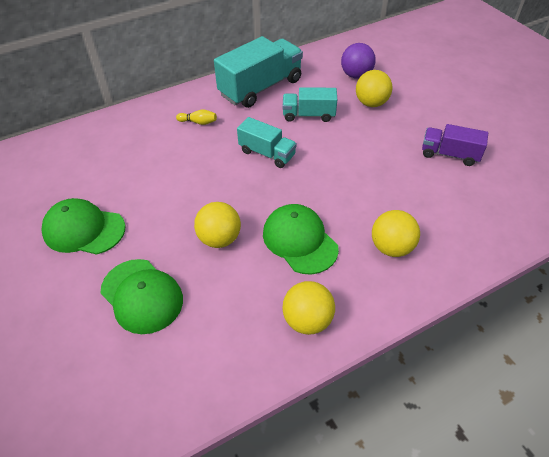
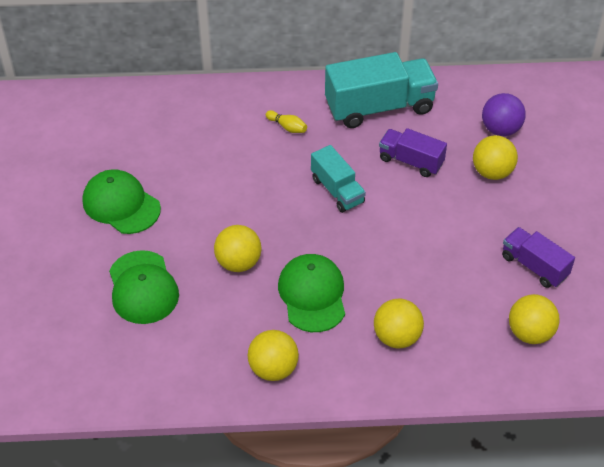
camera: 25 degrees right, 0 degrees up
(308, 115) = (411, 161): turquoise truck -> purple truck
(485, 203) = (530, 333): none -> yellow ball

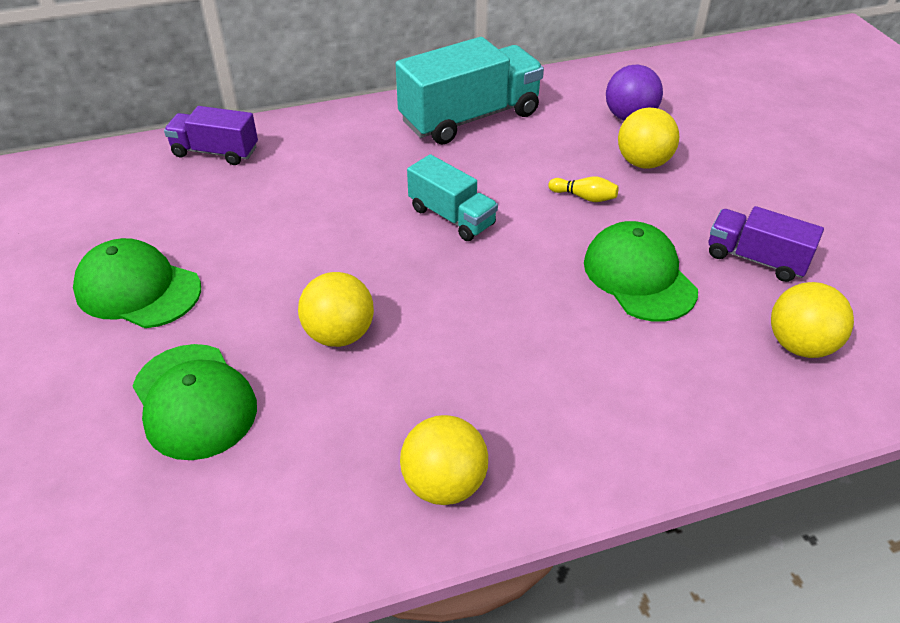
camera: 15 degrees left, 5 degrees down
(287, 127) = (358, 156): yellow bowling pin -> yellow bowling pin (584, 197)
(312, 295) = (466, 357): green cap -> green cap (639, 276)
(397, 337) = (616, 391): yellow ball -> none
(411, 161) = (535, 168): purple truck -> purple truck (215, 152)

